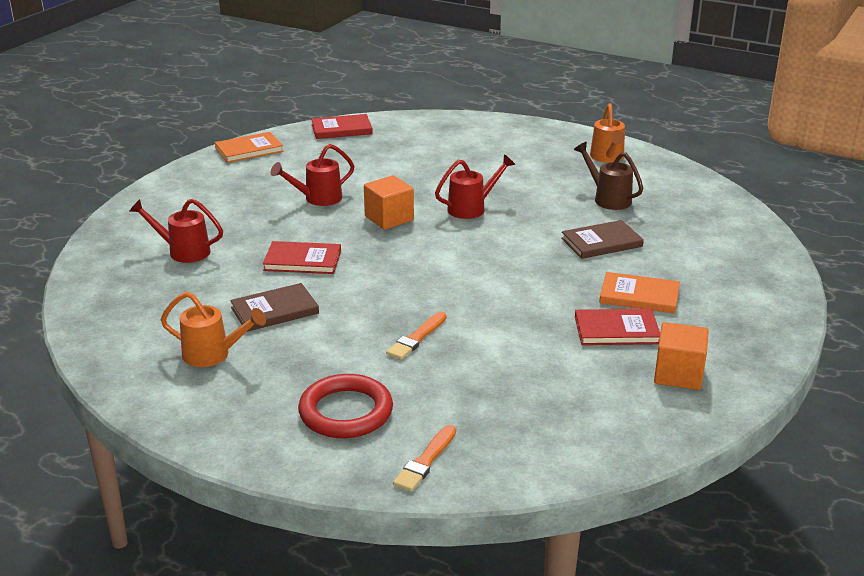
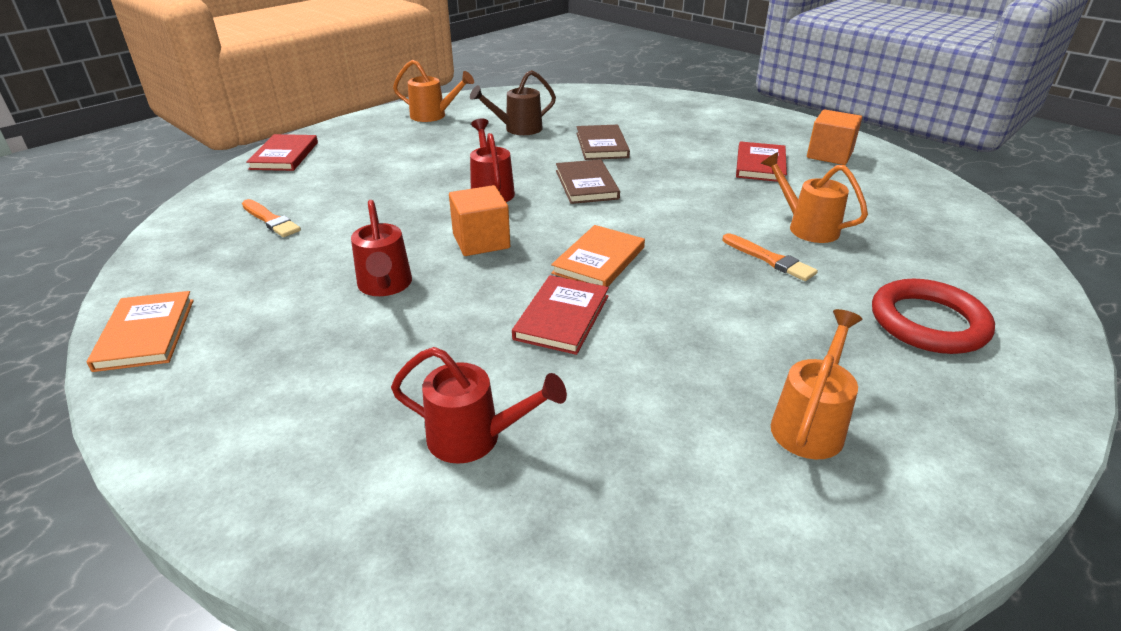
camera: 75 degrees left, 5 degrees up
(183, 251) = (474, 438): red watering can -> red watering can turned 105 degrees counterclockwise
(275, 310) = (693, 354): brown book -> brown book (586, 184)
(341, 129) = (178, 243): red book -> red book (284, 155)
(425, 461) = (1002, 284): orange brush -> orange brush (271, 220)
(486, 357) = (807, 227): none -> orange watering can
(639, 296) = (703, 147): orange book -> orange book (599, 260)

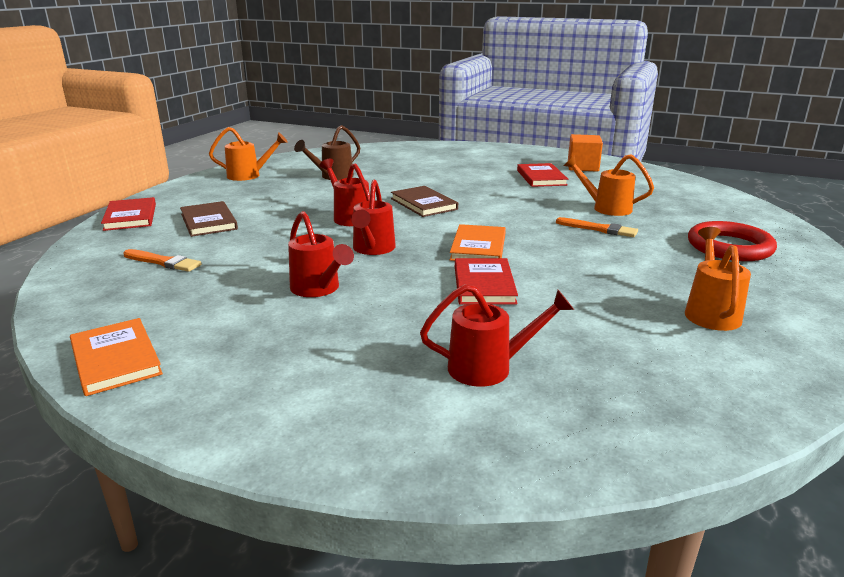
camera: 20 degrees left, 10 degrees down
(481, 241) = (372, 249): orange cube -> red watering can
(602, 145) = (412, 179): brown book -> brown book (208, 221)

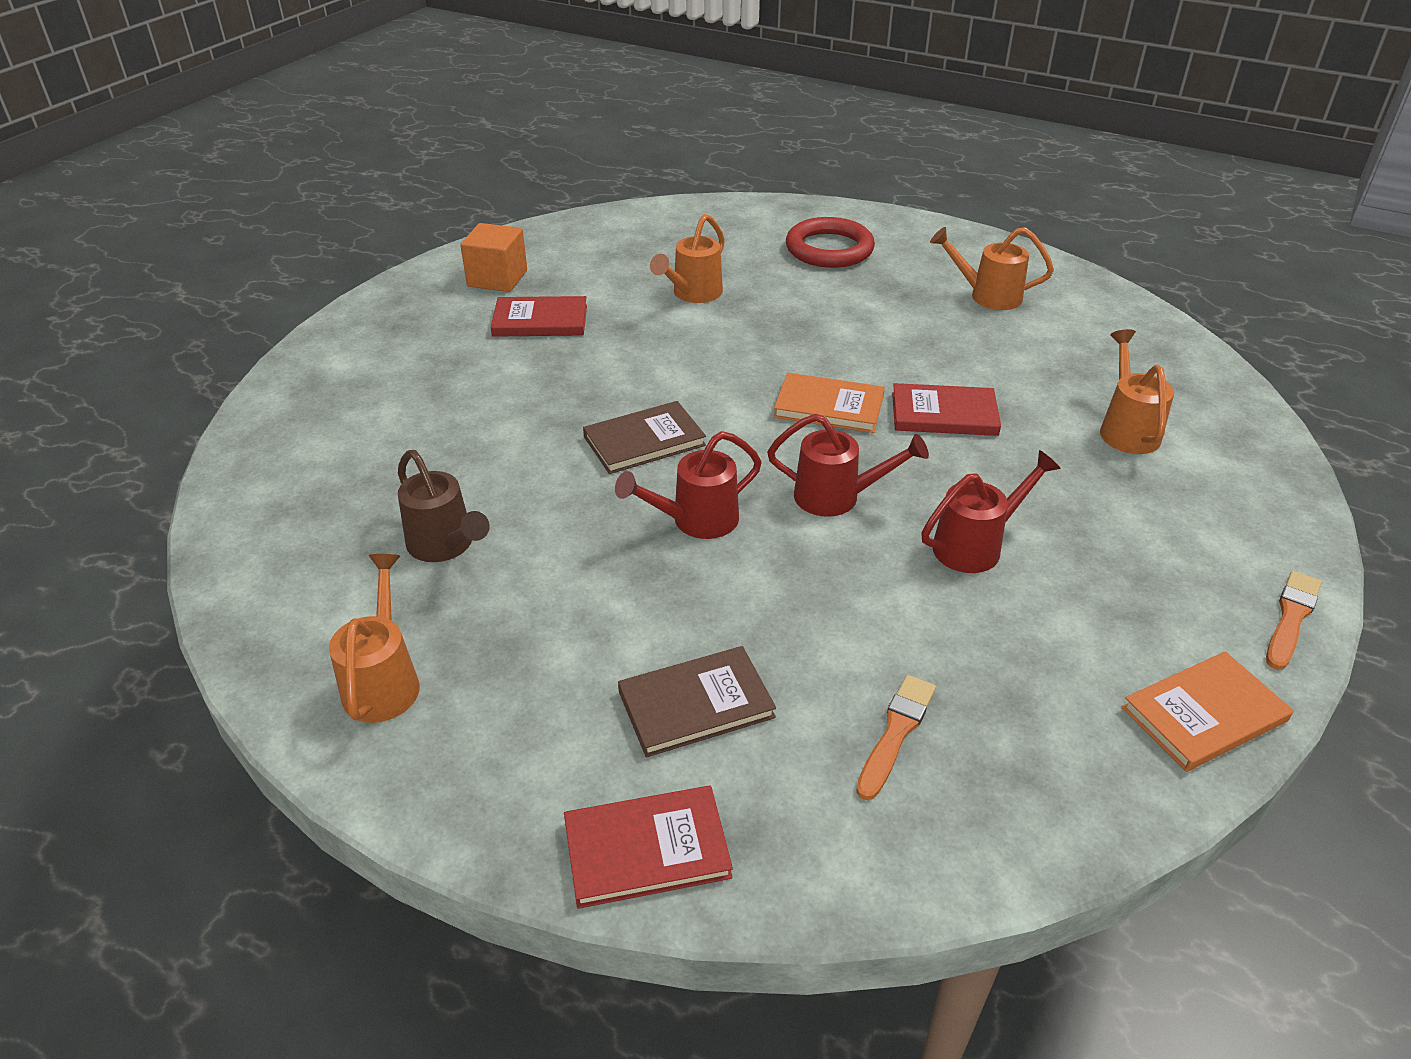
camera: 85 degrees left, 15 degrees up
(488, 367) = (1127, 430): red watering can -> orange watering can
(599, 229) = (769, 312): orange brush -> orange brush (1291, 618)

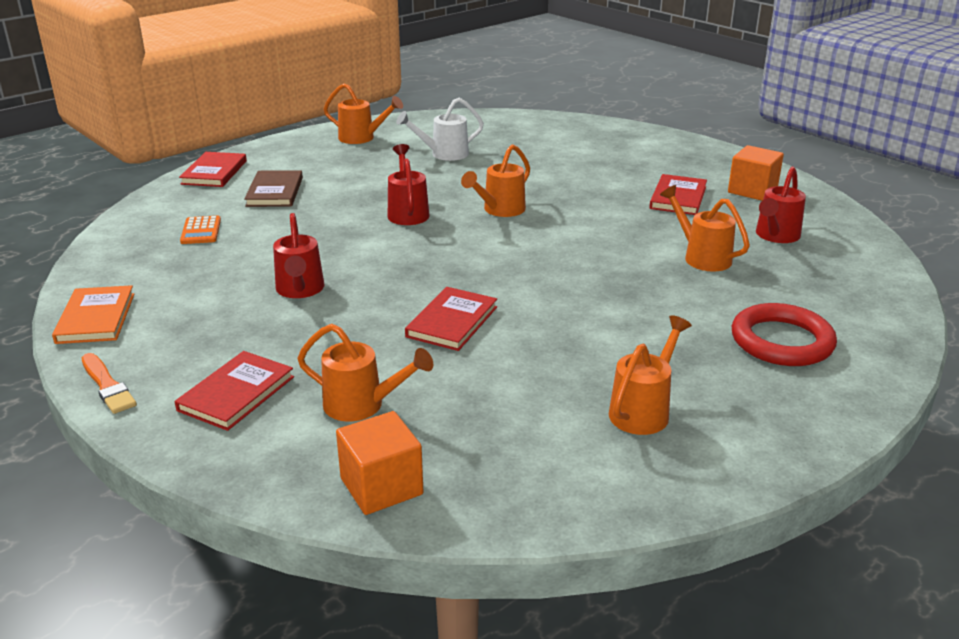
camera: 110 degrees right, 10 degrees down
(445, 545) = (444, 154): brown watering can -> white watering can
(644, 441) = (500, 210): brown book -> orange watering can
(829, 407) = (496, 277): orange book -> none
(836, 497) = (391, 257): red watering can -> red watering can (775, 236)
(895, 733) = (201, 231): orange brush -> orange calculator
(1196, 513) = (236, 393): none -> red book
(1206, 390) = (381, 486): none -> orange cube

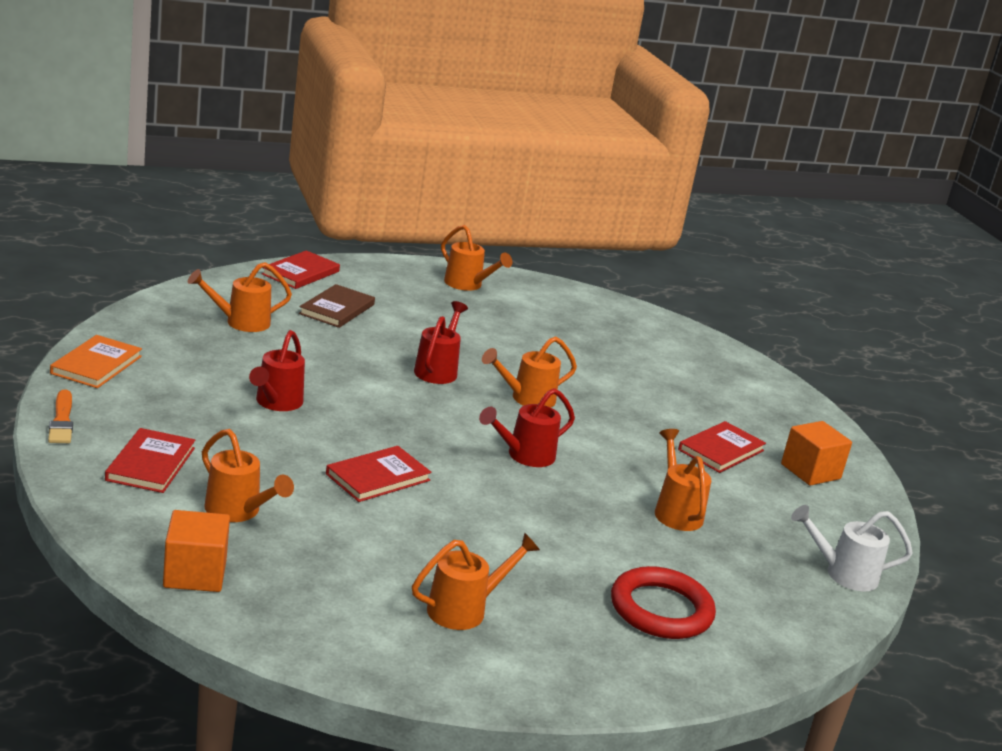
camera: 20 degrees right, 5 degrees down
(201, 231) = (241, 322): orange calculator -> orange watering can
(236, 393) = (150, 464): red book -> red book turned 45 degrees counterclockwise
(444, 154) = (531, 327): white watering can -> white watering can (844, 574)
(775, 236) = (778, 521): red watering can -> red watering can (525, 456)

